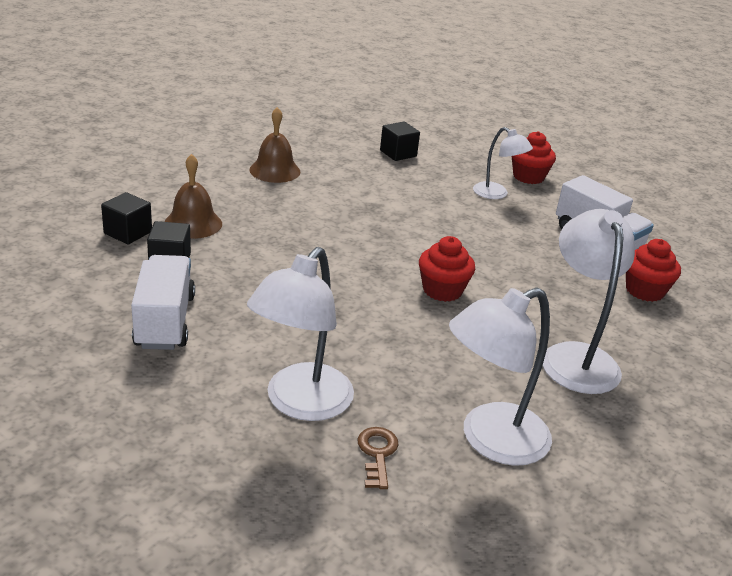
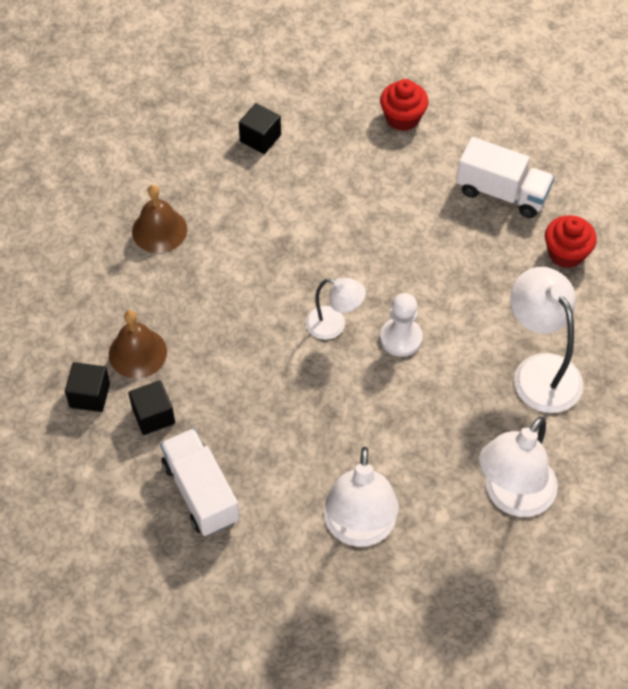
camera: 20 degrees left, 25 degrees up
(377, 454) = (440, 551): brown key -> none
(442, 290) = (401, 338): red cupcake -> white pawn
(496, 194) = (385, 164): white lamp -> white lamp (334, 325)

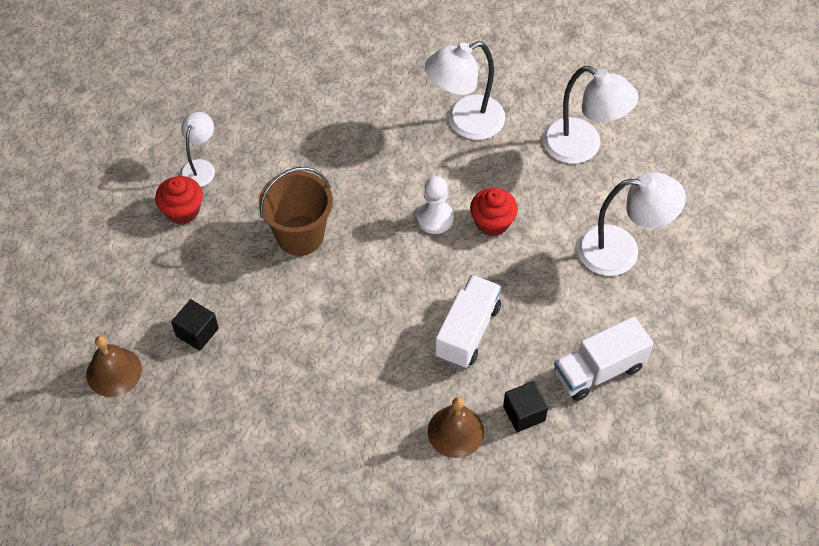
camera: 90 degrees left, 0 degrees up
(90, 395) = (505, 471): black cube -> none
(159, 230) = (309, 420): brown bell -> brown bell (114, 372)
(334, 325) = (422, 268): white lamp -> white lamp (200, 167)
(374, 216) = (300, 235): none -> brown bucket
(502, 193) = (278, 138): white truck -> white truck (467, 331)
(566, 253) = (346, 97): red cupcake -> red cupcake (492, 222)

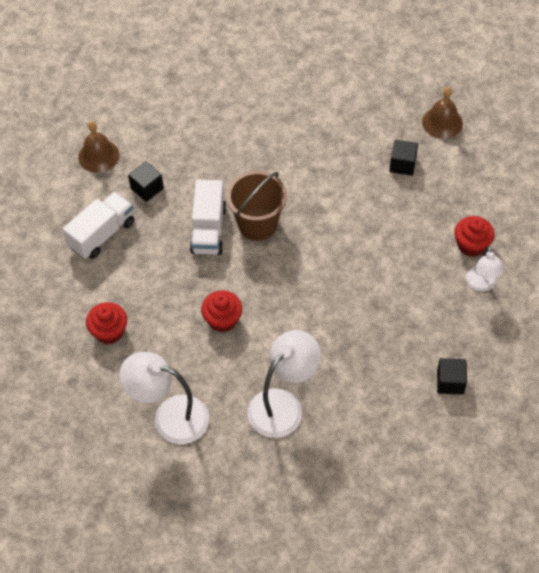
camera: 160 degrees right, 0 degrees up
(292, 90) = (450, 382): none -> black cube
(300, 235) = (369, 257): brown bucket -> brown bucket (257, 224)
(435, 218) = (270, 308): white pawn -> none
(455, 431) = (190, 162): brown bell -> brown bell (98, 156)
(621, 251) = (109, 332): white lamp -> red cupcake

